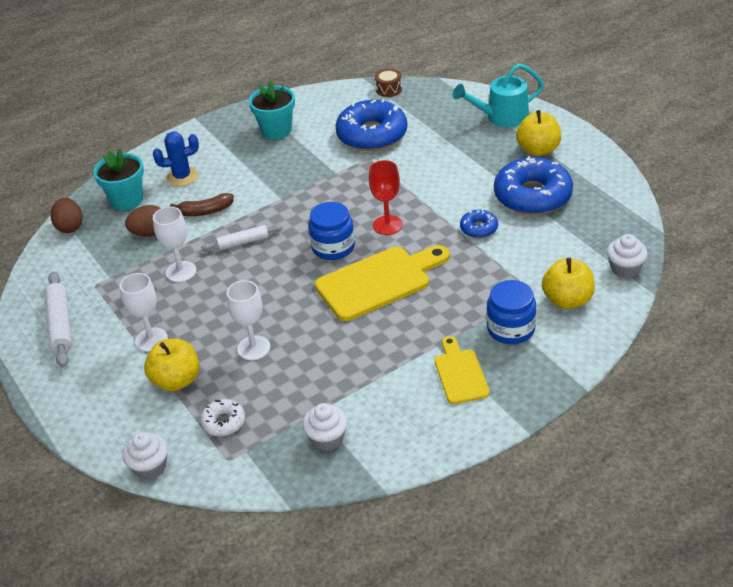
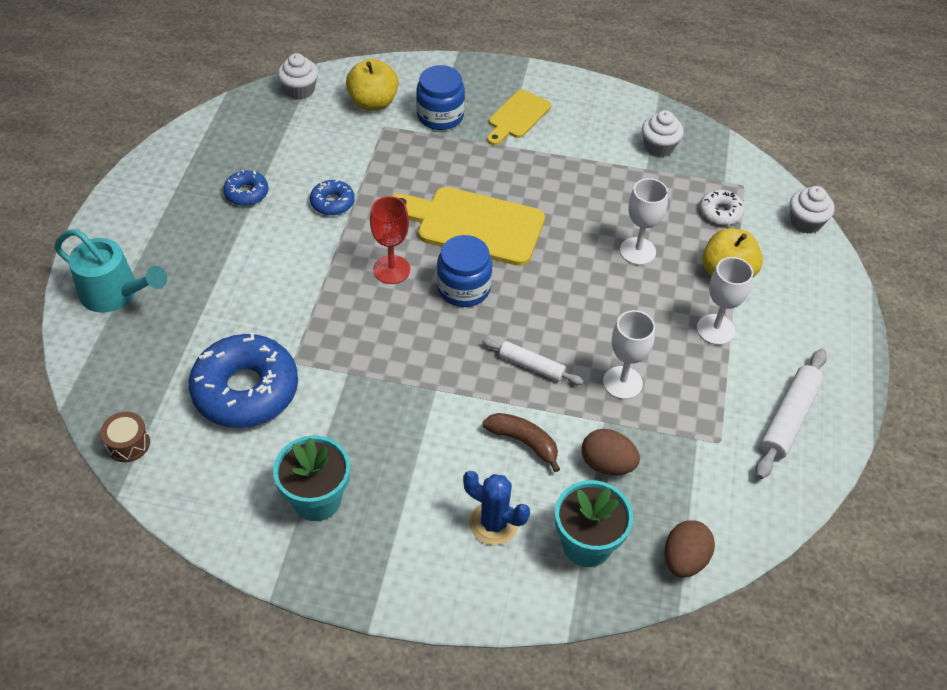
camera: 140 degrees left, 10 degrees up
(532, 196) = (246, 193): blue donut -> blue donut, size x0.48
(538, 150) = (160, 230): yellow apple -> none

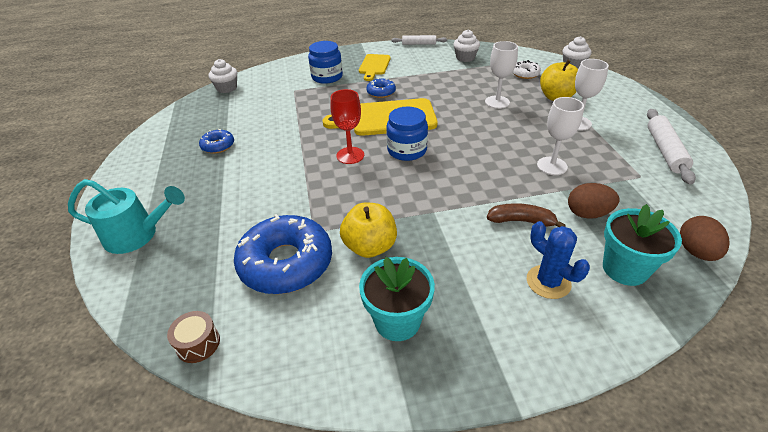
camera: 20 degrees left, 10 degrees down
(332, 202) = (284, 134): blue donut -> blue donut (381, 92)
(373, 102) = (280, 82): yellow apple -> yellow apple (370, 247)
(494, 523) = (548, 282): blue cactus -> blue cactus turned 45 degrees clockwise
(531, 366) = (486, 176): white rolling pin -> white rolling pin (419, 44)

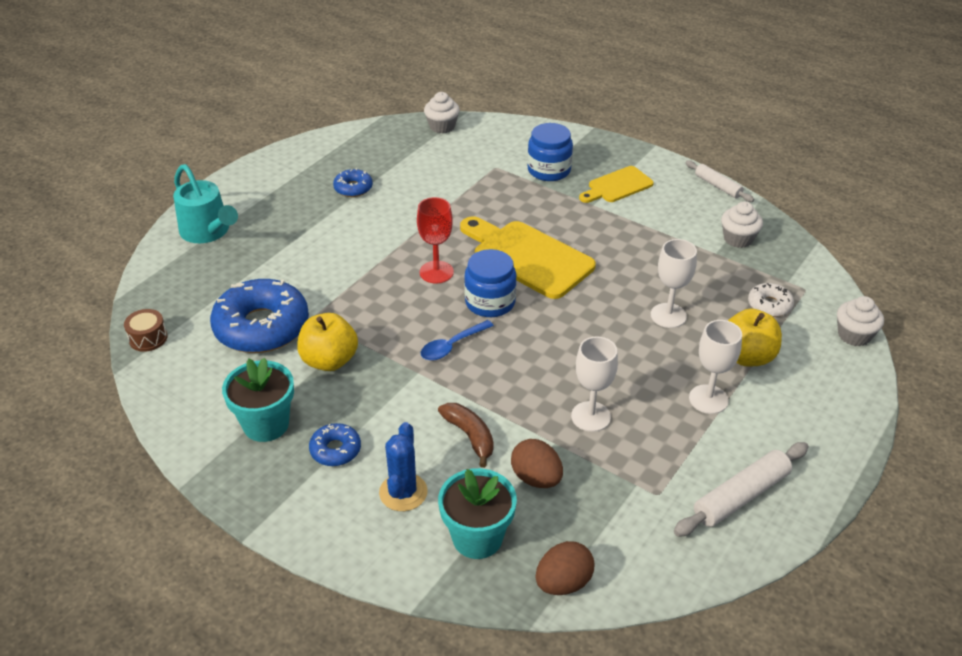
camera: 45 degrees right, 0 degrees up
(381, 92) = (571, 223): blue donut -> blue donut (335, 450)
(427, 184) = (452, 346): none -> blue spoon

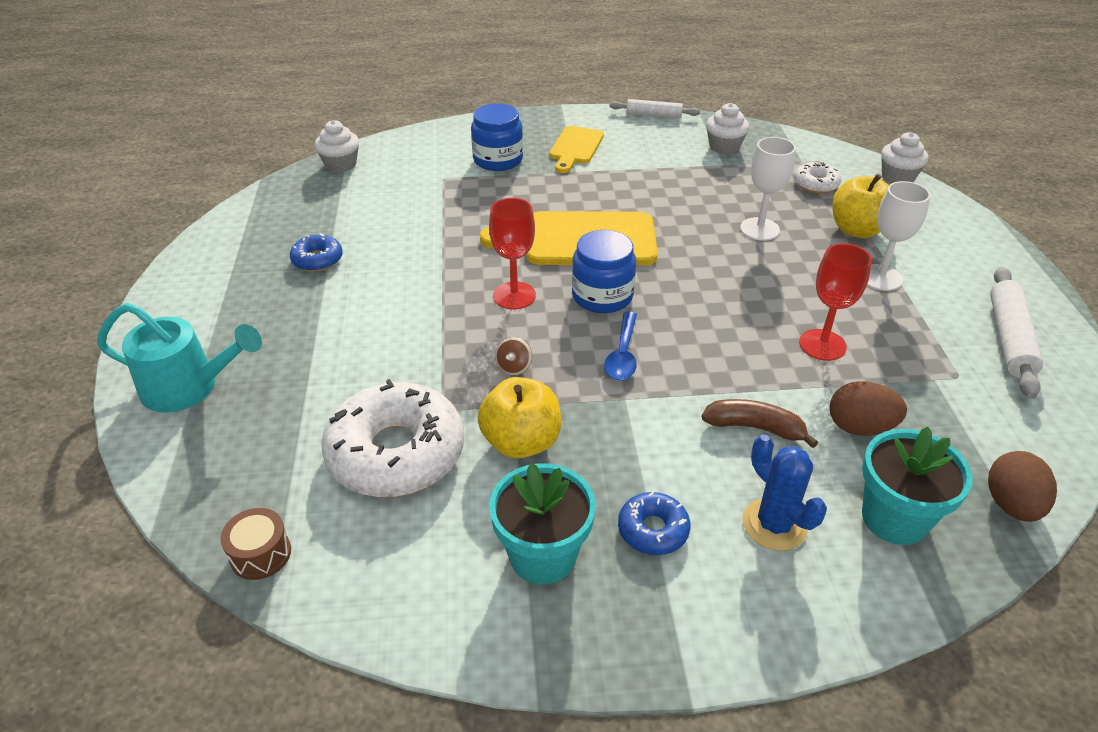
camera: 40 degrees left, 0 degrees up
(262, 327) = (396, 453): blue donut -> white donut
(379, 316) = (514, 367): none -> brown spinning top
(591, 416) = (822, 345): white goblet -> red goblet

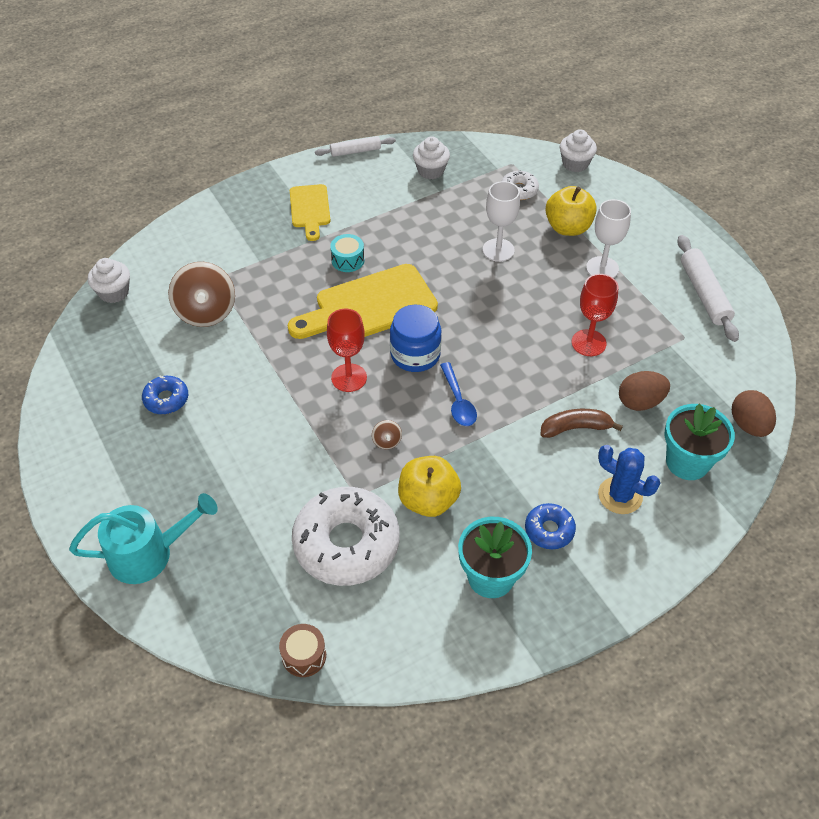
camera: 25 degrees left, 10 degrees up
(412, 201) = (206, 312): none -> brown spinning top
(498, 160) = (252, 243): blue jar -> none
(585, 196) = (348, 260): none -> turquoise drum

